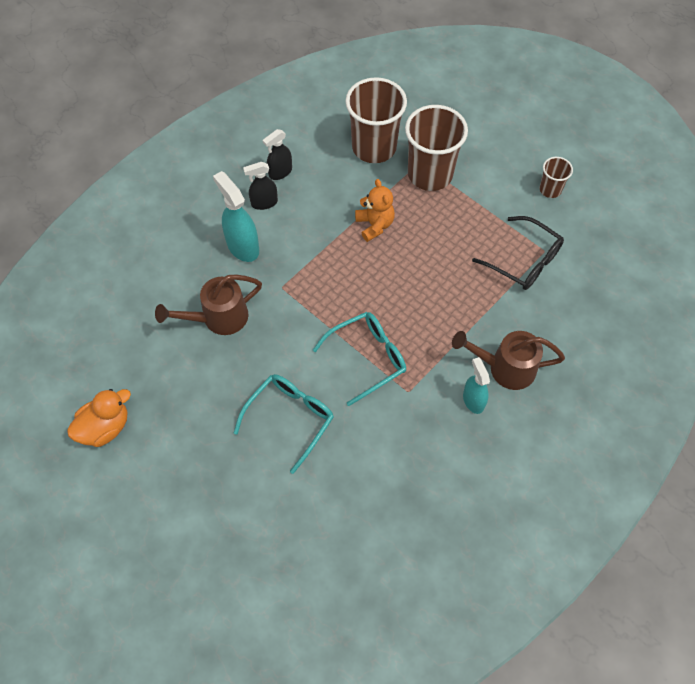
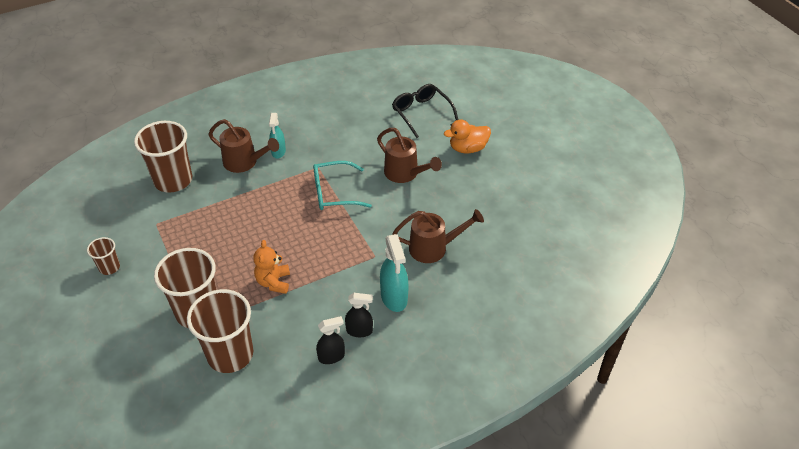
camera: 160 degrees left, 15 degrees down
(105, 427) = (536, 202): orange duck -> orange duck (467, 148)
(290, 419) = (405, 174): turquoise glasses -> brown watering can
(524, 261) = (177, 221): black glasses -> black glasses (421, 113)
(571, 312) = (173, 180): none -> brown cup

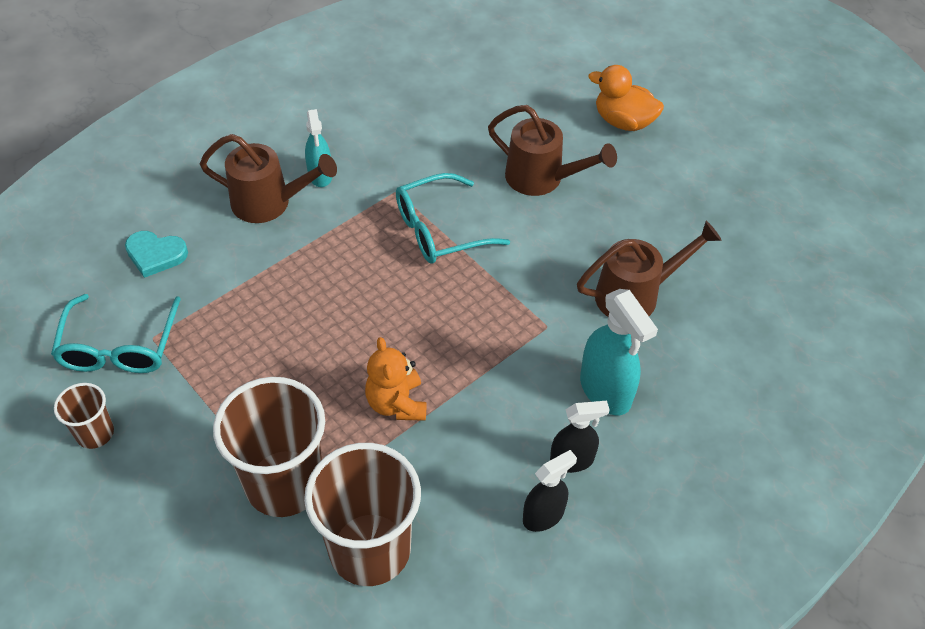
camera: 15 degrees left, 5 degrees up
(137, 225) = (119, 347): none -> turquoise glasses
(173, 180) = (155, 255): brown cup -> turquoise heart
(421, 113) = (528, 75): black glasses -> none
(467, 148) = (623, 122): orange duck -> orange duck turned 60 degrees clockwise

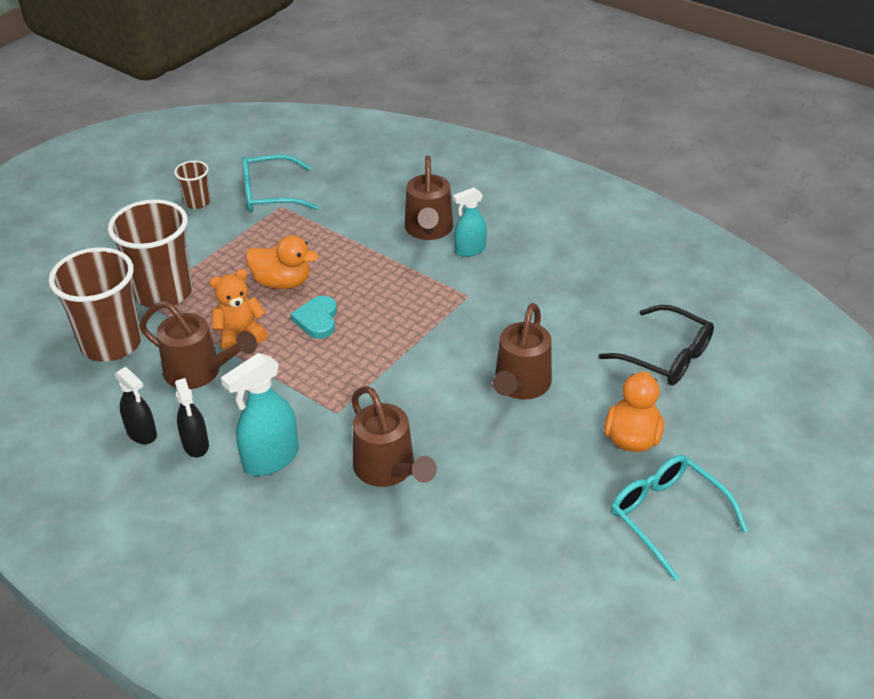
camera: 80 degrees right, 10 degrees down
(155, 255) = (358, 189): turquoise heart -> turquoise heart (317, 320)
(312, 352) = (282, 282): none -> orange duck
(439, 230) = (430, 328): turquoise glasses -> turquoise glasses (667, 516)
(452, 449) = (200, 372): none -> brown watering can
(527, 76) = (666, 356): none -> black glasses

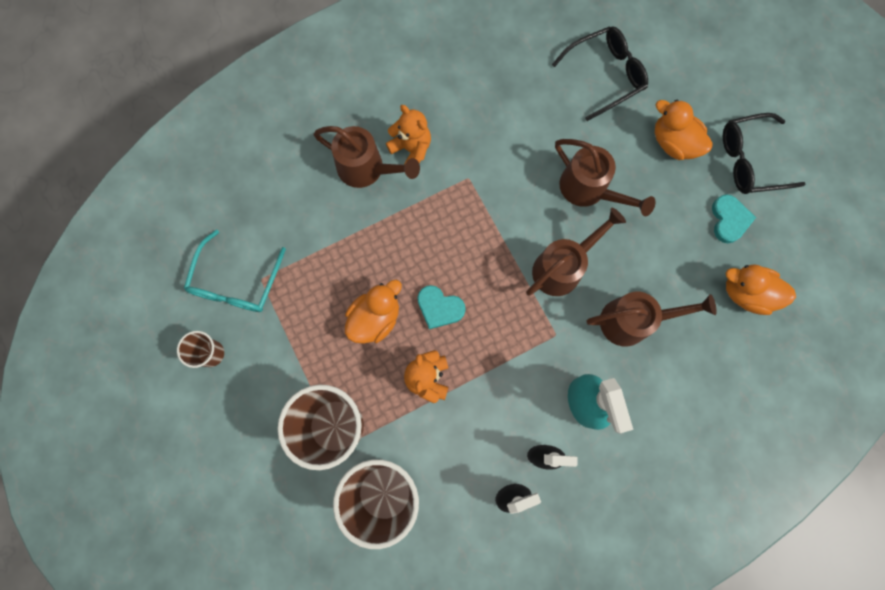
camera: 65 degrees left, 35 degrees up
(200, 372) = (459, 426): brown watering can -> brown watering can (562, 267)
(470, 250) = (411, 149): turquoise spray bottle -> orange teddy bear
(488, 567) = (746, 293): none -> orange duck
(573, 520) = (729, 220): none -> turquoise heart
(667, 516) = (750, 160): turquoise glasses -> black glasses

